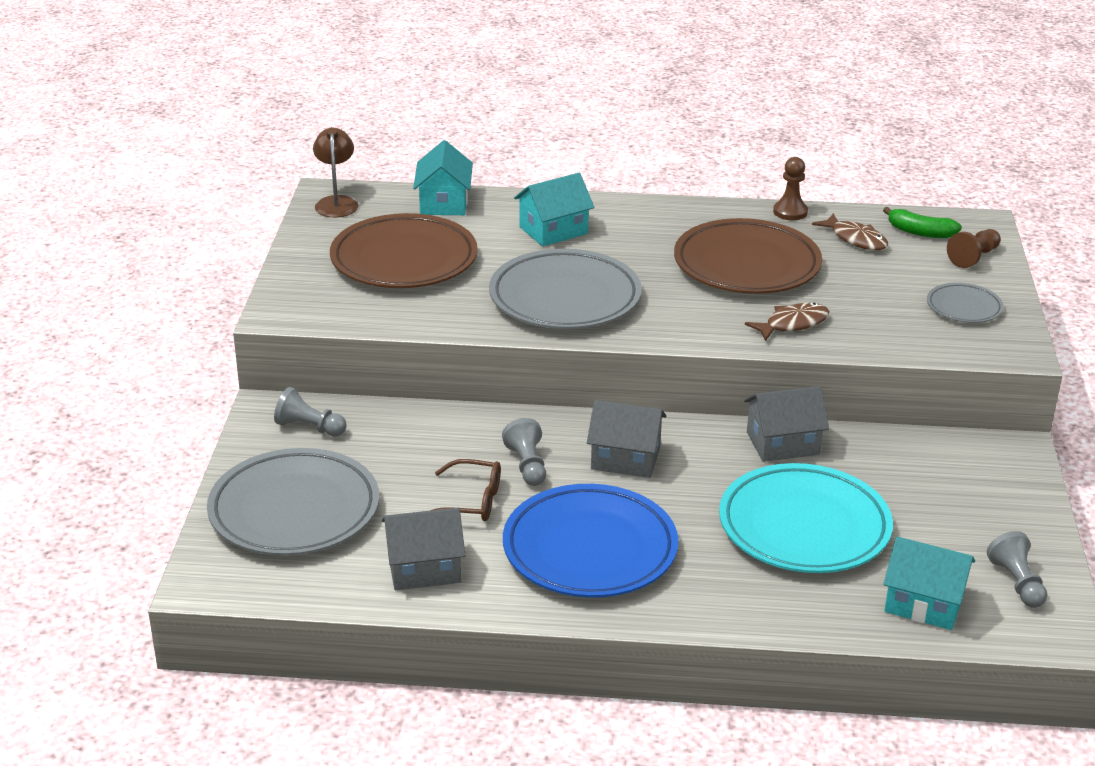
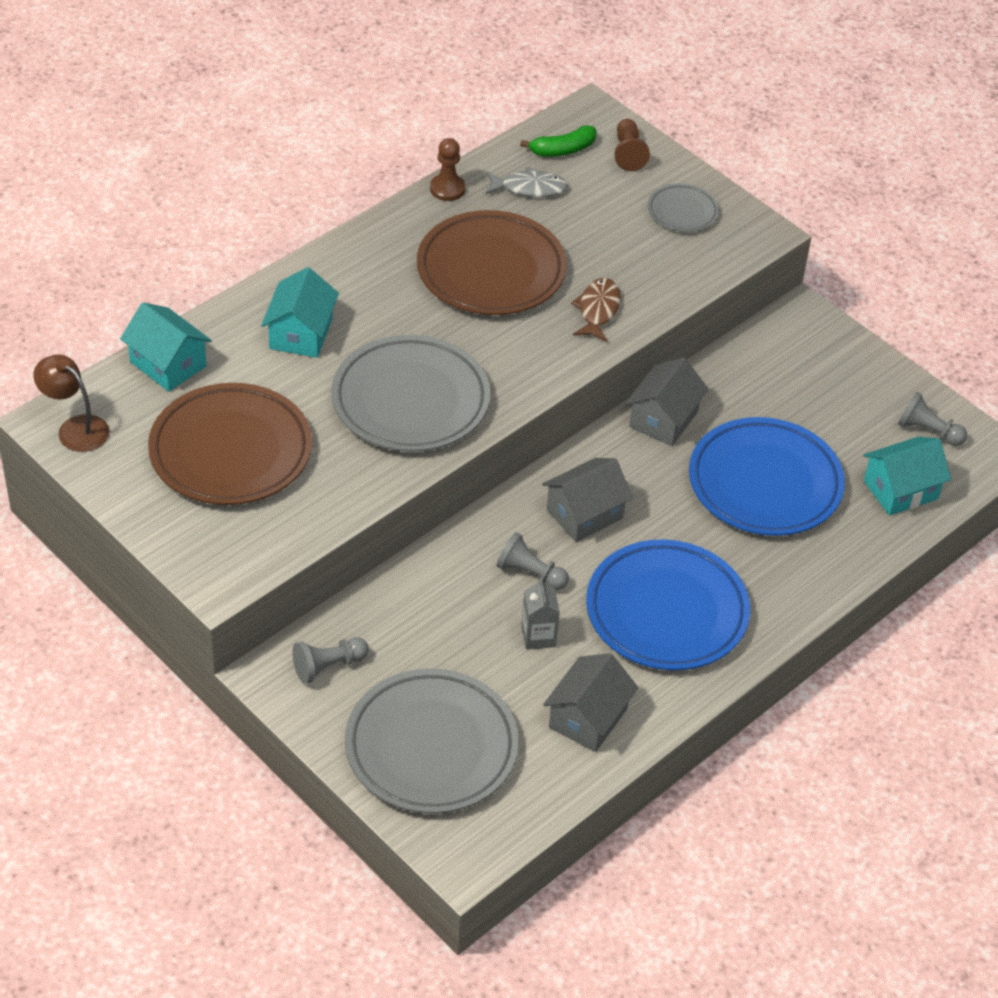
camera: 50 degrees left, 15 degrees up
(471, 501) = (538, 636): brown glasses -> grey carton
(804, 527) = (765, 483): turquoise plate -> blue plate
(856, 239) = (529, 188): brown fish -> grey fish

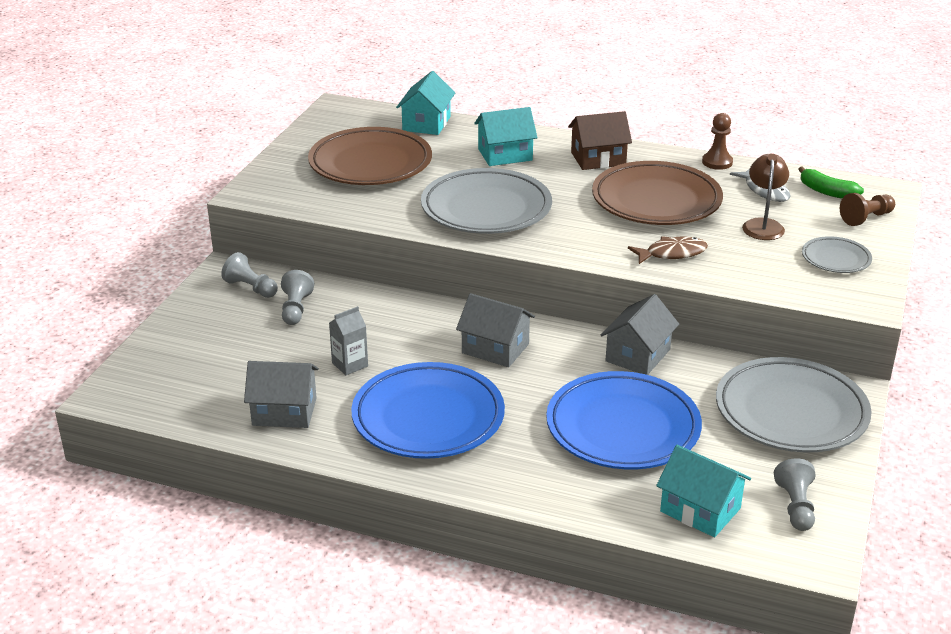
camera: 65 degrees right, 15 degrees down
(75, 428) = (341, 114): brown lamp -> brown lamp (763, 225)
(369, 268) = (598, 159): none -> brown house
(431, 747) = (206, 350): grey plate -> grey plate (791, 412)
(530, 573) = (410, 342): grey pawn -> grey pawn (296, 309)
(663, 419) = (638, 355): grey house -> grey house turned 60 degrees counterclockwise

